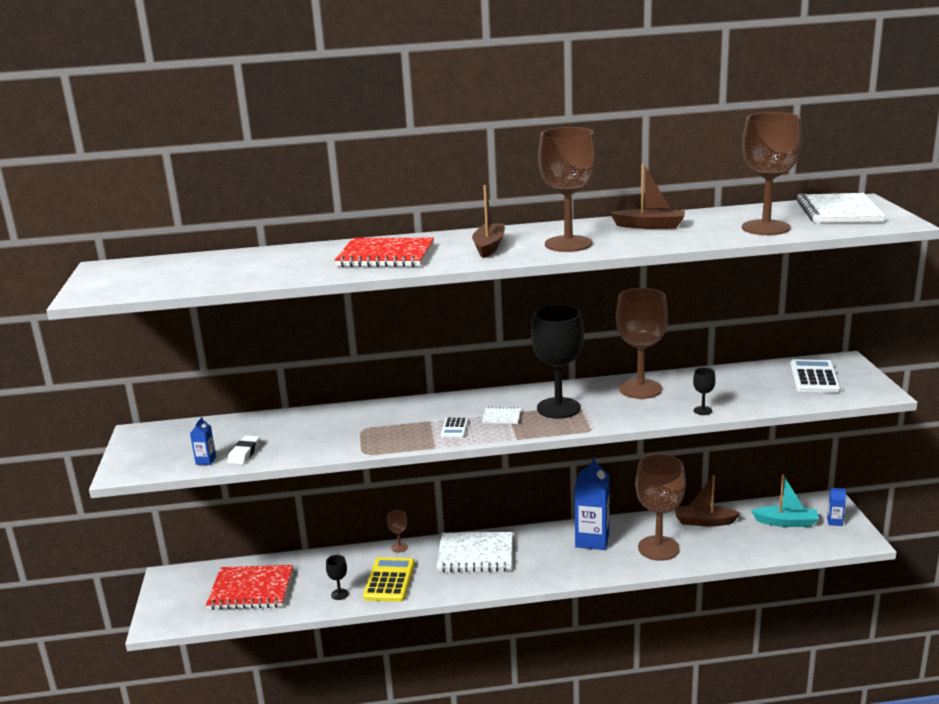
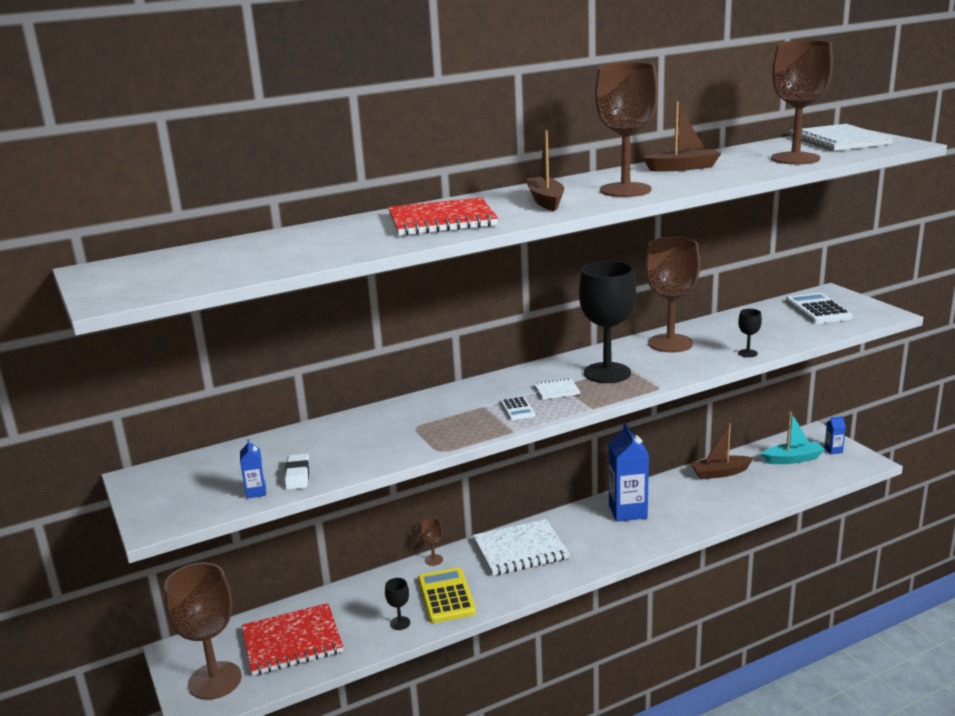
camera: 20 degrees left, 0 degrees up
(658, 548) = (696, 506): brown goblet -> brown goblet (215, 680)

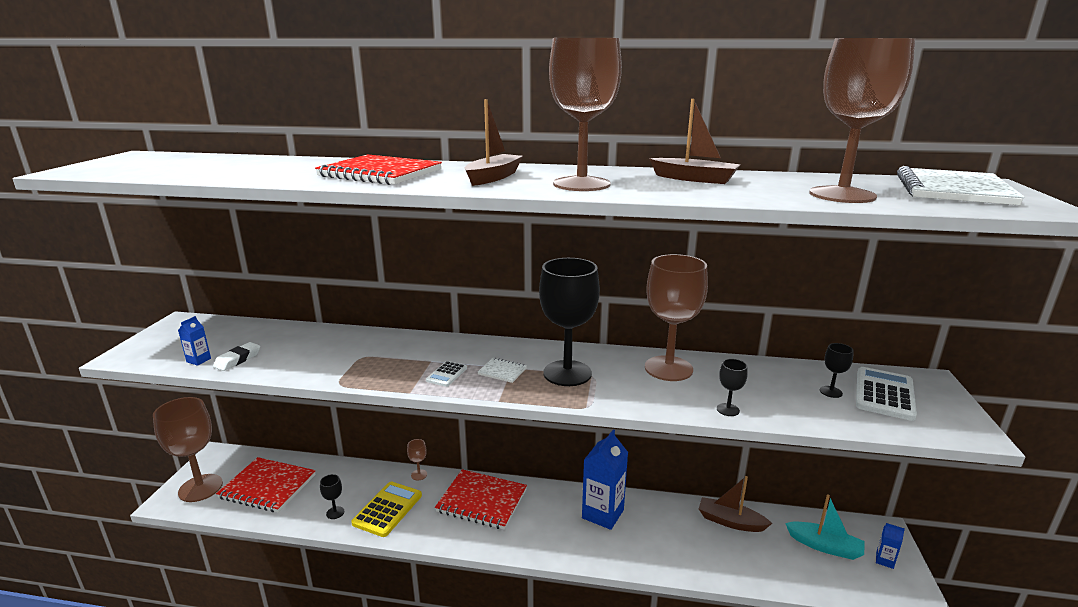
camera: 35 degrees right, 0 degrees up
(520, 550) = (482, 501): white notebook -> red notebook
(788, 320) = (830, 392): none -> black goblet

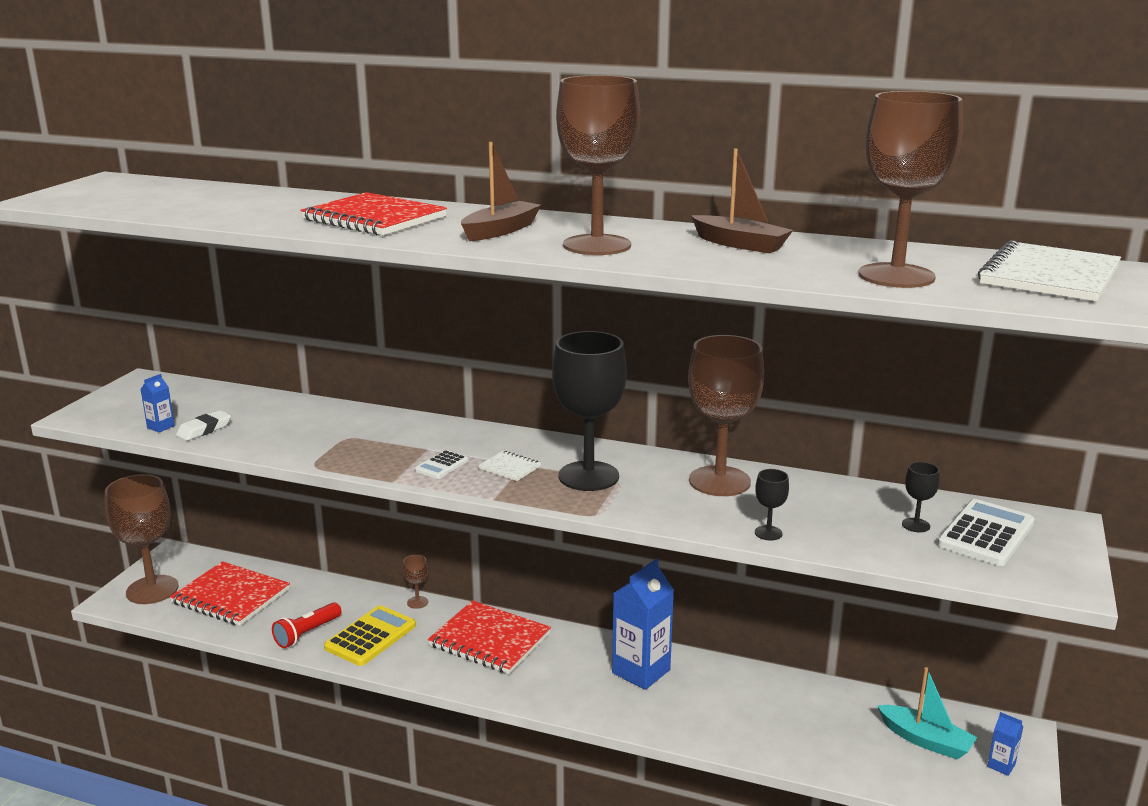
camera: 10 degrees right, 0 degrees up
(335, 513) = (307, 633): black goblet -> red flashlight
(730, 521) = (808, 698): brown boat -> none

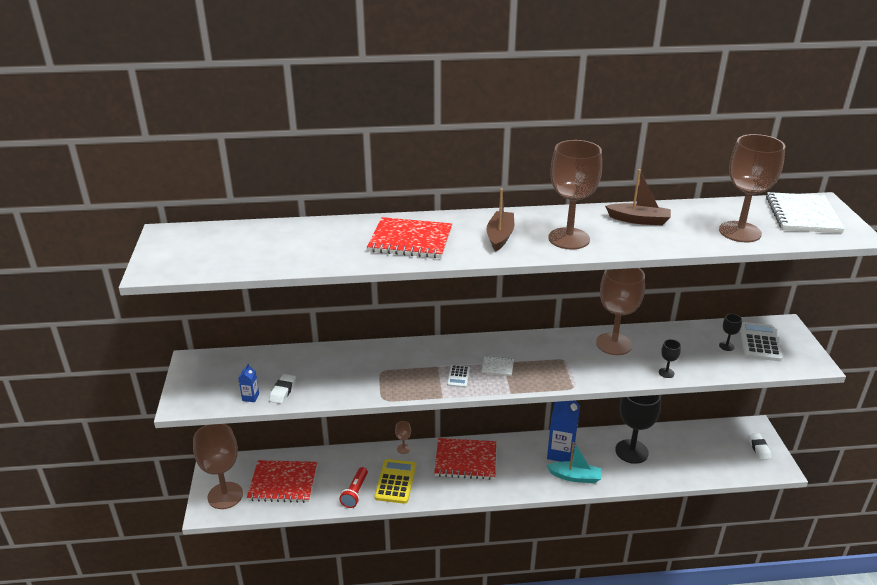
camera: 25 degrees left, 10 degrees up
(588, 476) = (545, 360): black goblet -> black goblet (631, 451)
(926, 740) = (719, 446): turquoise boat -> turquoise boat (575, 477)
(1001, 765) = (759, 448): blue carton -> white eraser

